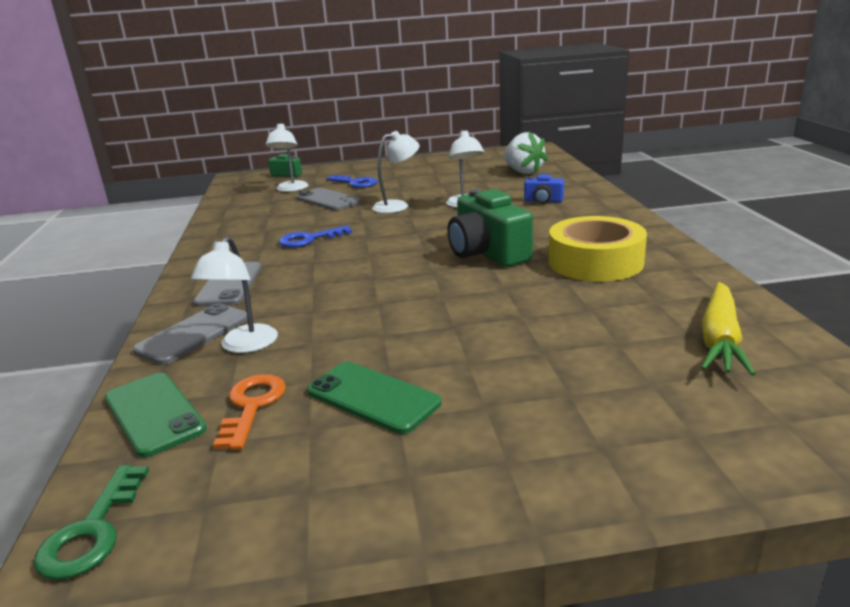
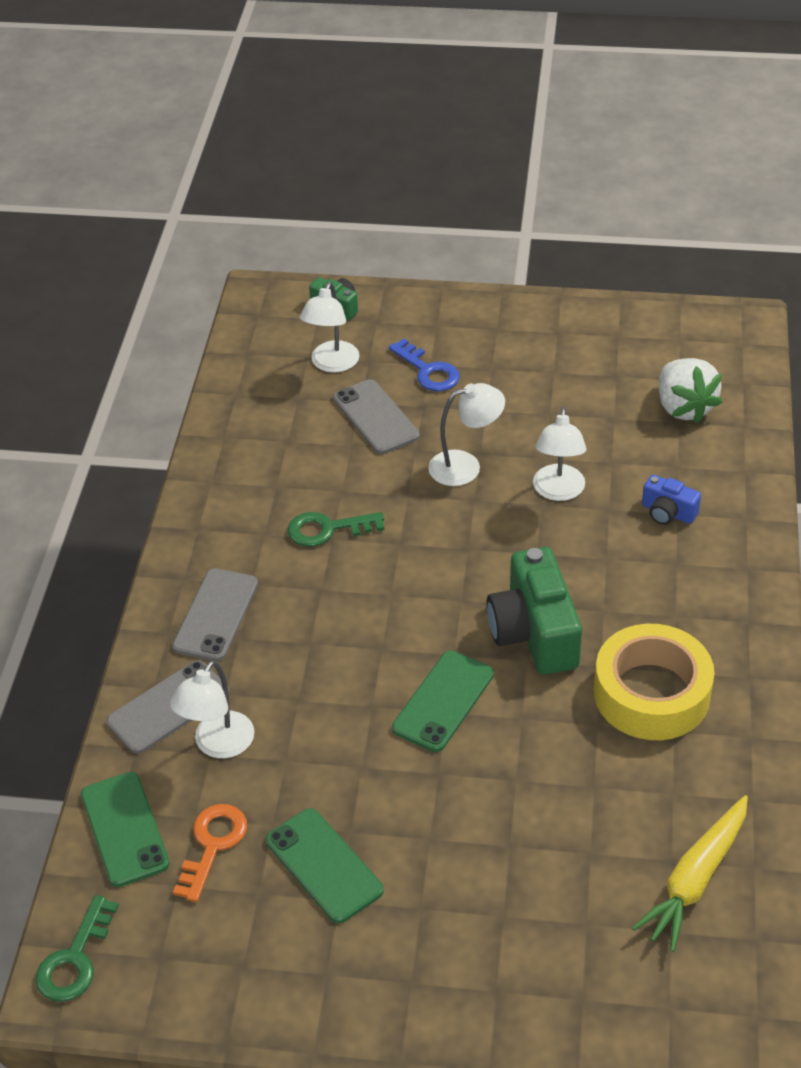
camera: 15 degrees right, 20 degrees up
(309, 239) = (327, 529): blue key -> green key
(436, 291) = (443, 701): none -> green phone

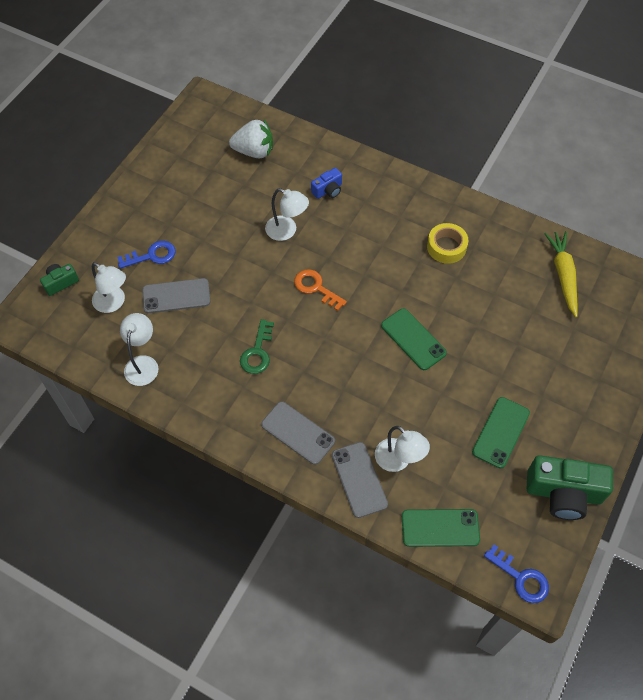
camera: 70 degrees left, 15 degrees up
(75, 959) = (521, 578): green key -> blue key
(213, 845) = (468, 483): orange key -> orange key (316, 288)
(324, 865) = (501, 432): green phone -> green phone turned 45 degrees counterclockwise
(465, 466) = (243, 266): white lamp -> white lamp (143, 364)
(534, 633) = (384, 281): green camera -> green camera (563, 493)
(651, 693) = (446, 247): yellow tape -> yellow tape, size x0.63
(695, 879) = (563, 275): yellow carrot -> yellow carrot turned 150 degrees counterclockwise

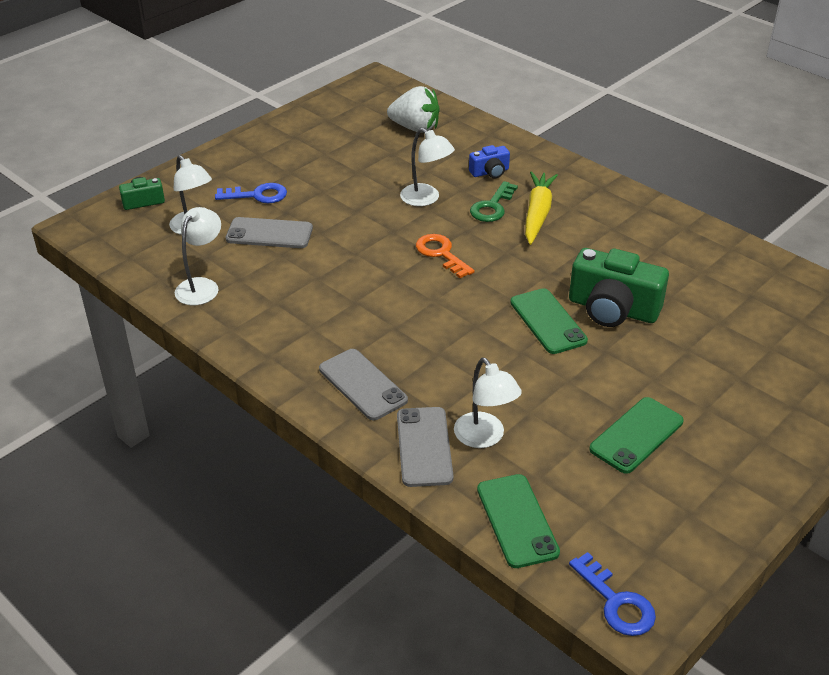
camera: 15 degrees right, 20 degrees down
(257, 352) = (344, 299): green key -> green key (492, 207)
(440, 528) = (517, 520): green phone -> green phone turned 60 degrees clockwise
(446, 247) = (621, 243): yellow tape -> none
(563, 275) = (770, 294): yellow carrot -> yellow carrot (537, 214)
(563, 493) = (708, 519): green camera -> green camera (612, 309)

